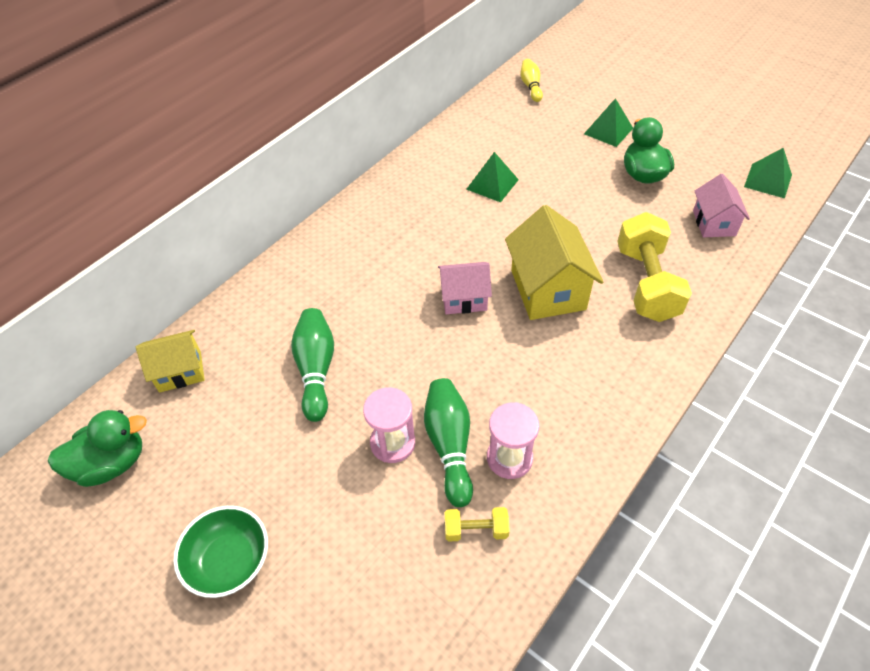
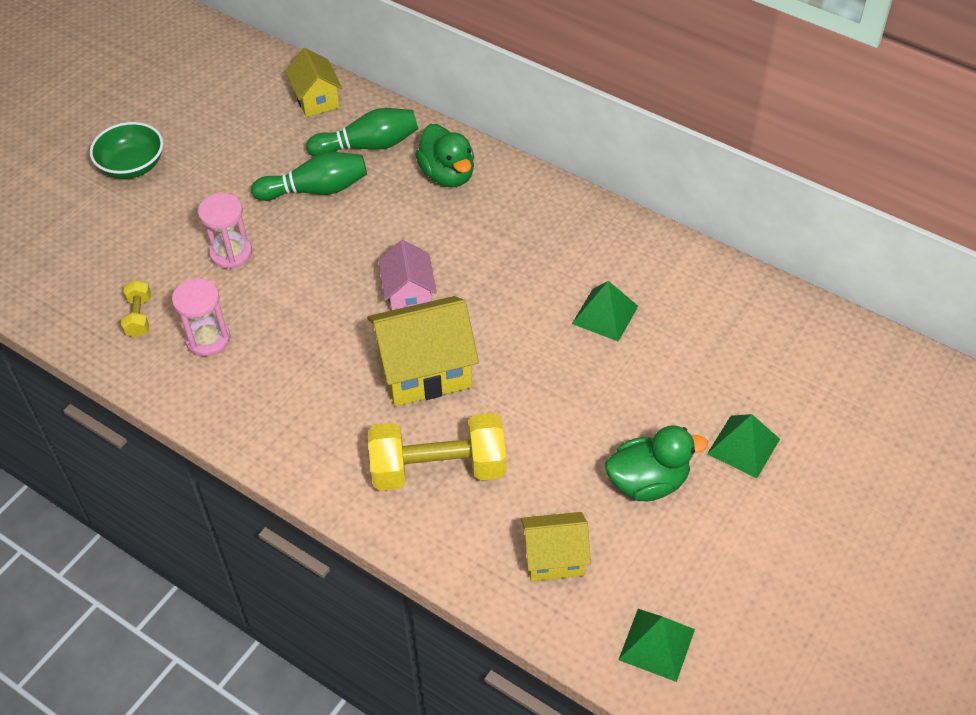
camera: 85 degrees right, 0 degrees up
(111, 463) = (225, 80): green duck -> green duck (447, 175)
(449, 445) = (225, 294): green bowling pin -> green bowling pin (368, 145)
(531, 86) = (836, 354): yellow bowling pin -> none
(714, 223) = (554, 558): pink house -> yellow house

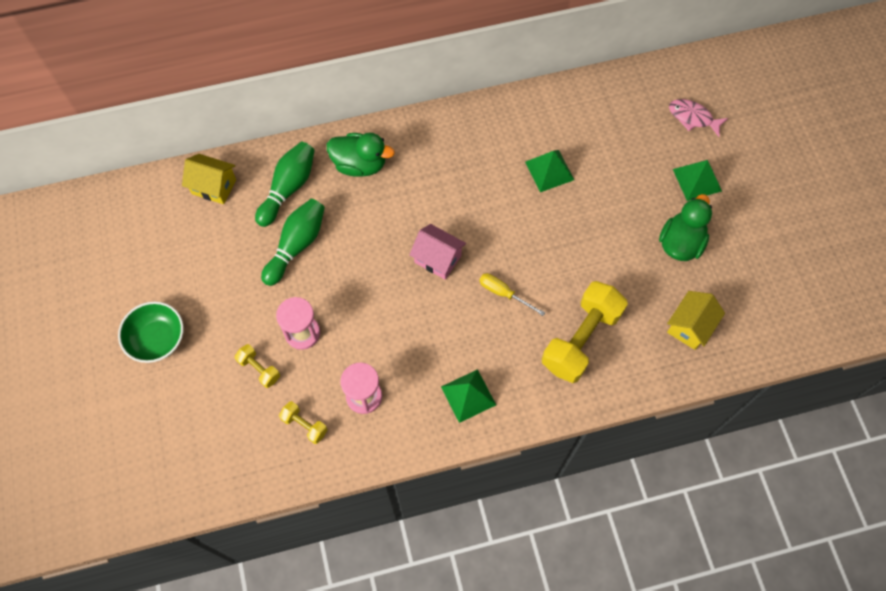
camera: 50 degrees left, 15 degrees up
(166, 249) = (259, 369): none -> yellow dumbbell
(425, 371) = (503, 293): yellow house -> yellow screwdriver
(657, 644) = (781, 320): green pyramid -> green pyramid (468, 395)
(816, 392) = (693, 118): none -> pink fish

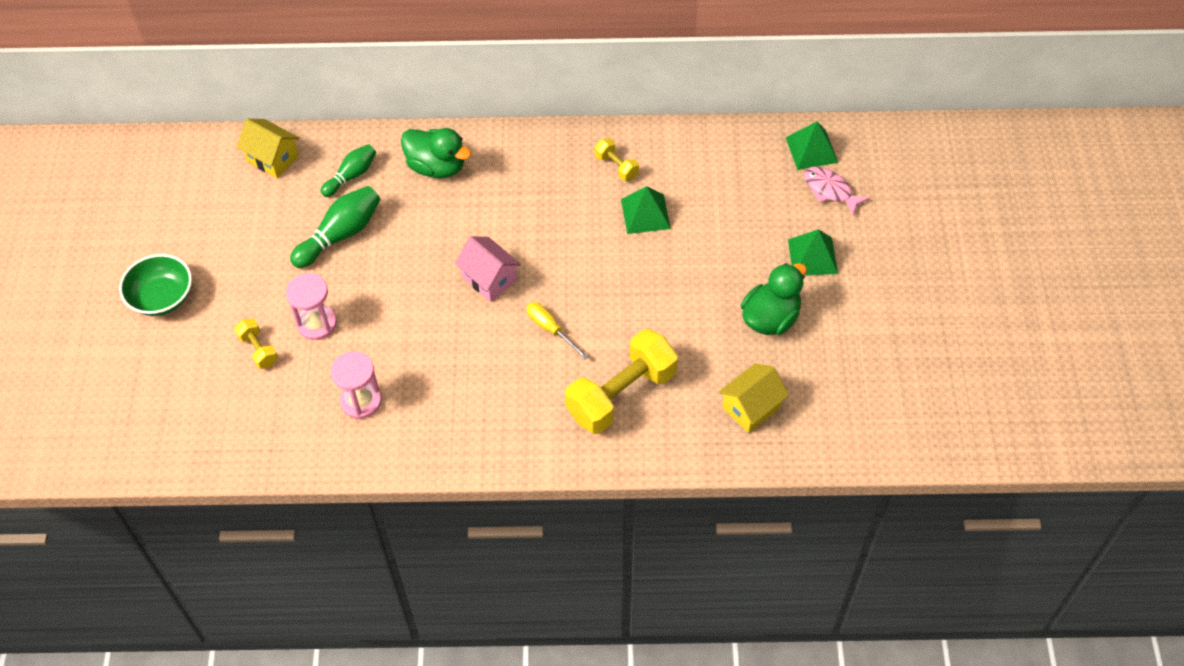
camera: 15 degrees right, 10 degrees down
(288, 188) = (351, 176): green bowling pin -> green bowling pin, size x0.65
(304, 425) = (287, 416): yellow dumbbell -> yellow dumbbell (616, 166)
(468, 395) = (475, 425): green pyramid -> green pyramid (811, 150)

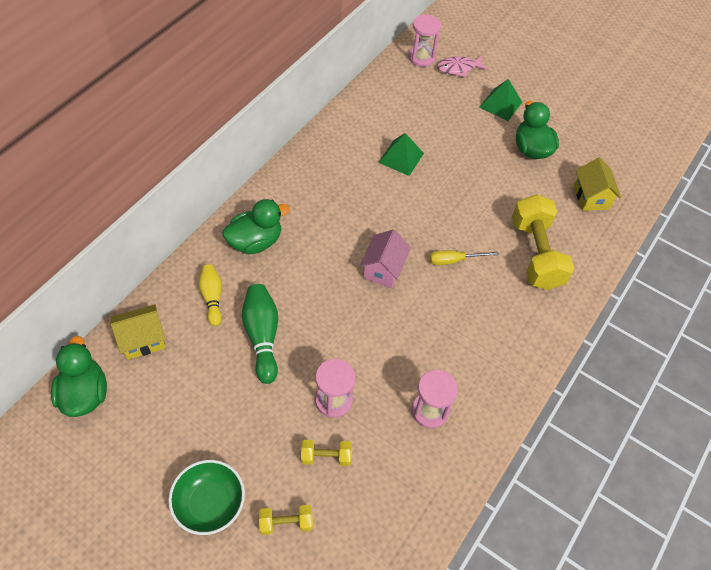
camera: 60 degrees left, 0 degrees up
(196, 157) = (84, 394): none -> green duck
(351, 176) = (212, 297): green bowling pin -> yellow bowling pin
(489, 279) = (383, 269): pink house -> pink house turned 60 degrees counterclockwise
(616, 166) = (349, 149): yellow dumbbell -> yellow dumbbell (286, 523)
(811, 150) = (421, 57): green pyramid -> pink hourglass

